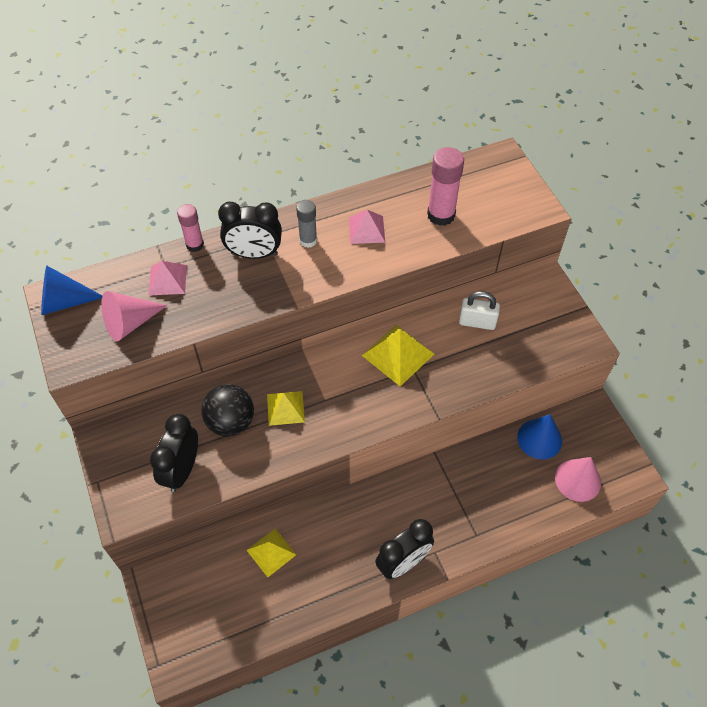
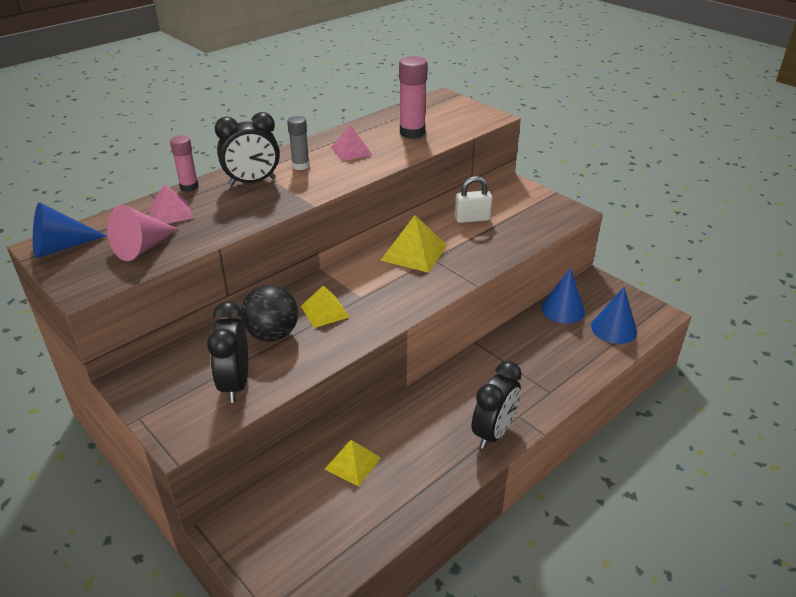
camera: 20 degrees left, 20 degrees down
(578, 480) = (614, 329): pink cone -> blue cone

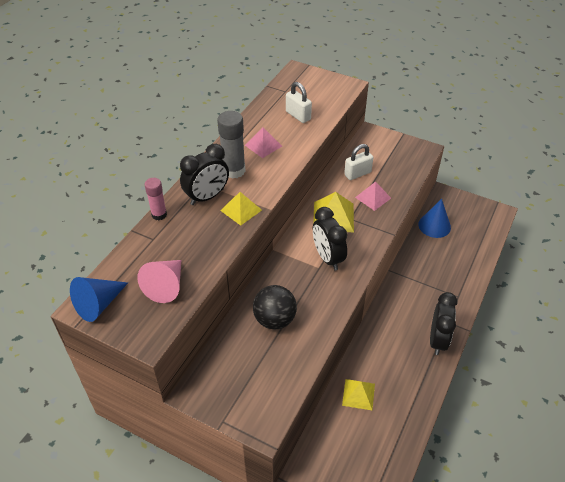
camera: 20 degrees left, 10 degrees up
(171, 213) = (163, 245): pink pyramid -> pink pyramid (373, 197)
(235, 384) = (274, 370): black clock -> black clock (328, 258)
(300, 166) = (234, 170): grey glue stick -> grey glue stick, size x1.60
(325, 311) = (300, 288): yellow pyramid -> yellow pyramid (241, 210)
(412, 133) = (298, 115): pink glue stick -> white padlock
(614, 329) = (474, 233): blue cone -> none

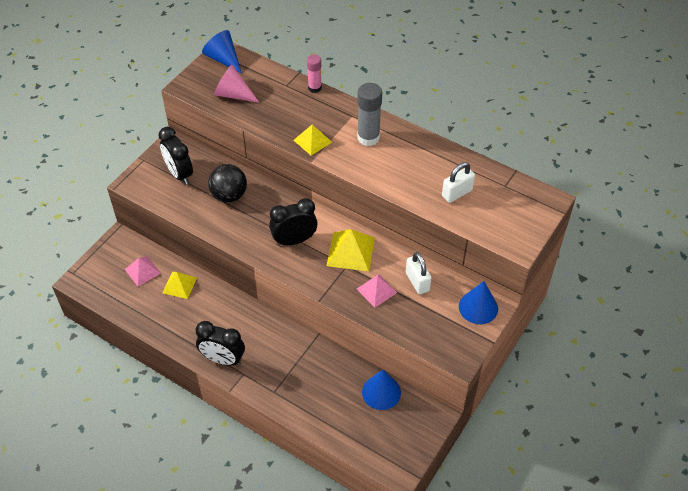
camera: 95 degrees right, 5 degrees up
(207, 197) = (333, 118): black clock -> black clock (179, 174)
(263, 145) = (405, 161): pink pyramid -> pink pyramid (142, 271)
(374, 140) = (478, 307): none -> blue cone

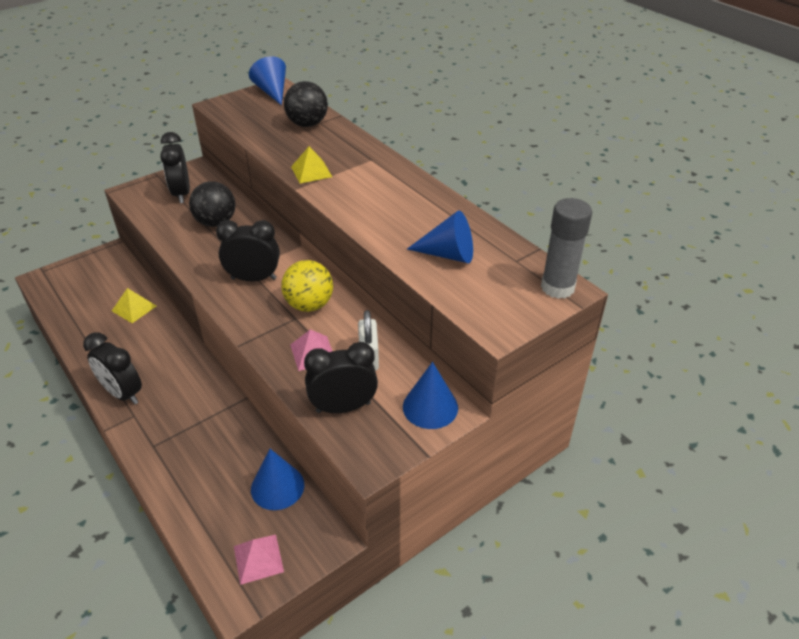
camera: 20 degrees right, 10 degrees down
(142, 271) = (108, 286): pink pyramid -> pink pyramid (258, 559)
(233, 94) = (259, 119): pink cone -> none
(277, 90) = (307, 124): none -> black ball
(314, 88) = (348, 130): pink glue stick -> none
(350, 251) = (309, 305): yellow pyramid -> yellow ball
(368, 137) = (376, 181): grey glue stick -> grey glue stick (557, 287)
(421, 325) = (343, 407): none -> black clock
(457, 193) = (448, 254): white padlock -> blue cone

